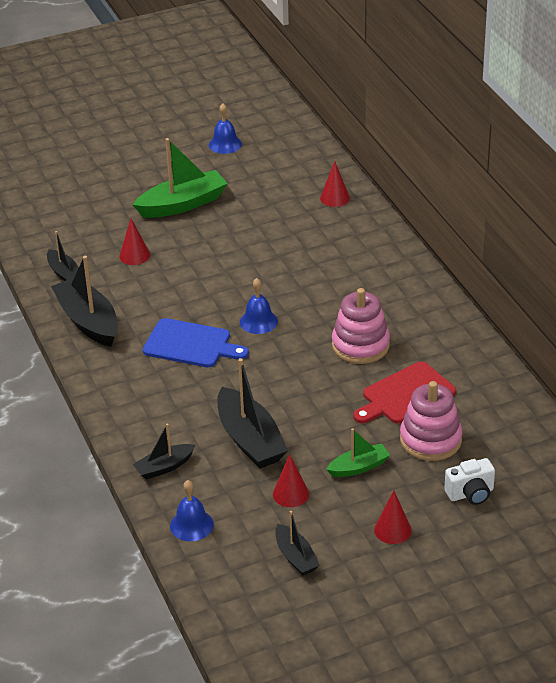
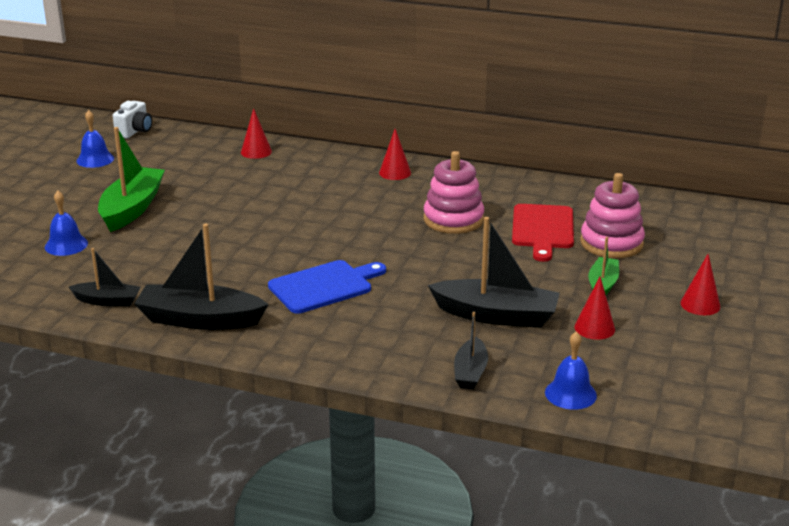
camera: 50 degrees left, 10 degrees down
(134, 255) = (154, 258): red cone -> red cone (395, 172)
(258, 321) = (349, 245): blue bell -> blue bell (66, 245)
(295, 557) = (680, 361): black boat -> none
(470, 494) = (697, 256): white camera -> white camera (135, 131)

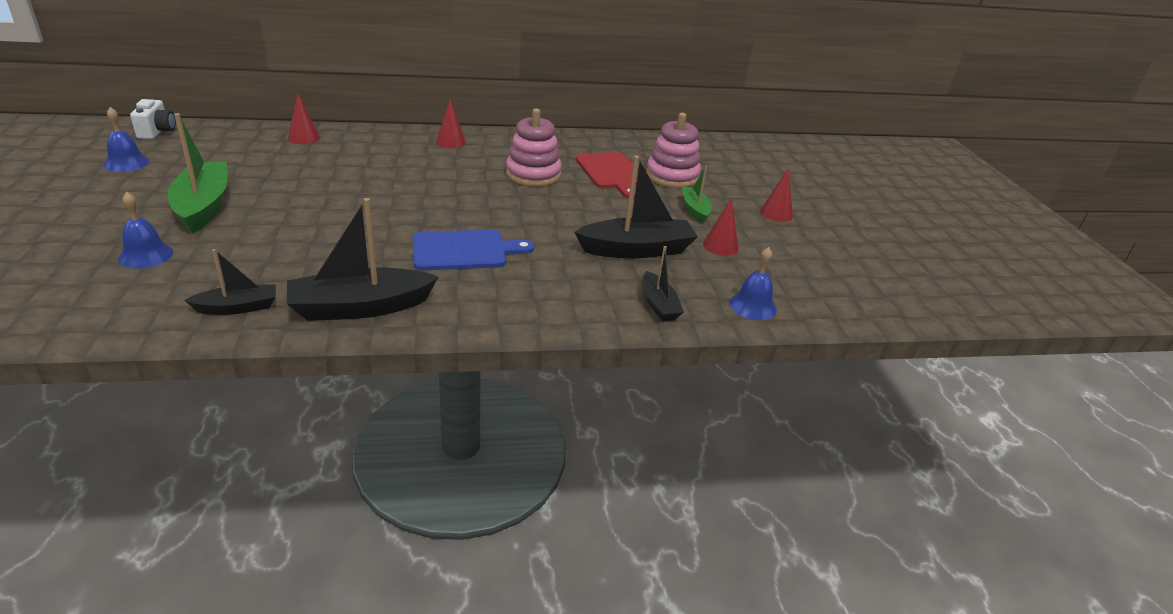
camera: 30 degrees left, 5 degrees up
(324, 286) = (464, 251): blue cutting board -> blue cutting board turned 45 degrees clockwise

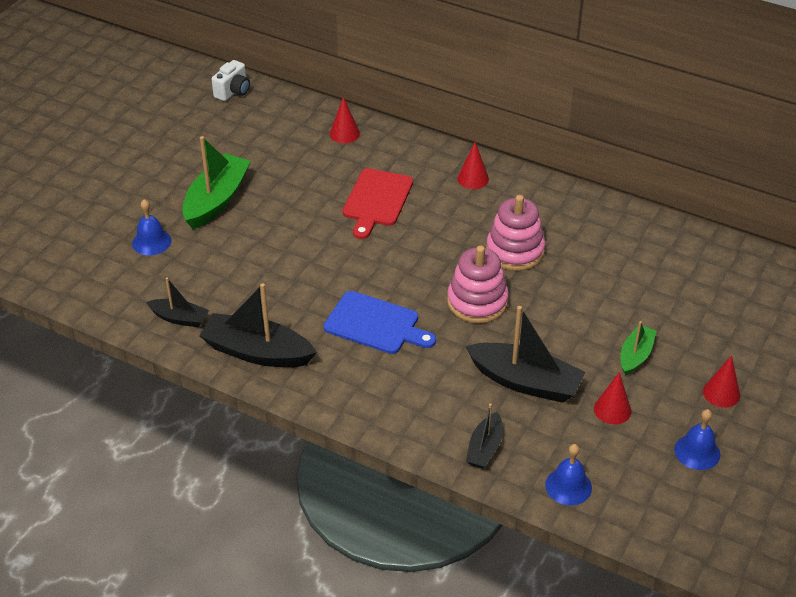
camera: 40 degrees right, 10 degrees up
(126, 163) = (191, 128): blue bell -> blue bell (697, 452)
(611, 173) = (598, 274): red cutting board -> red cutting board (377, 200)
(672, 176) = (659, 301): pink stacking toy -> pink stacking toy (477, 302)

